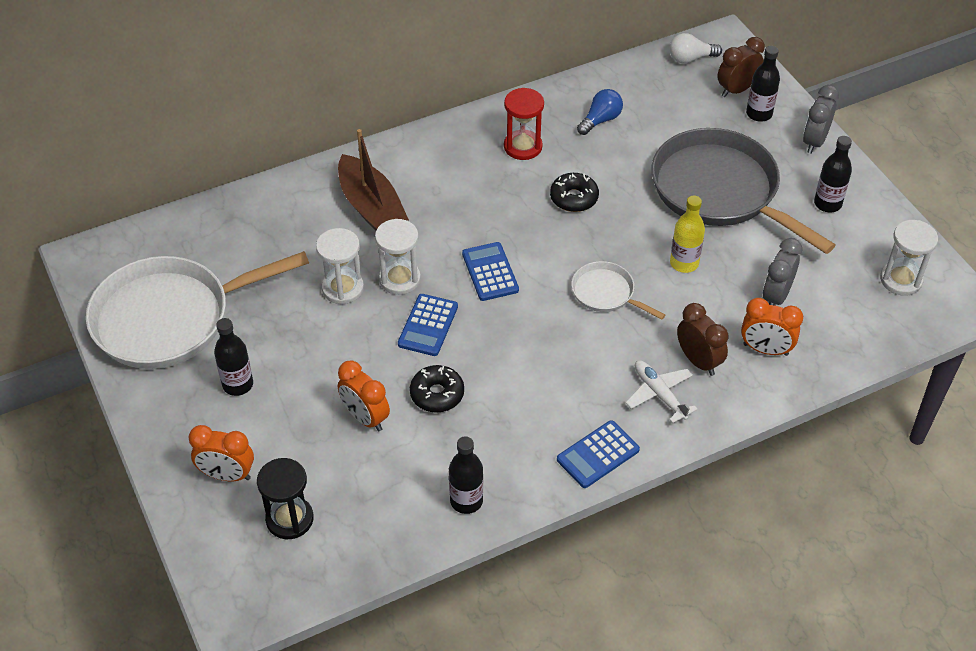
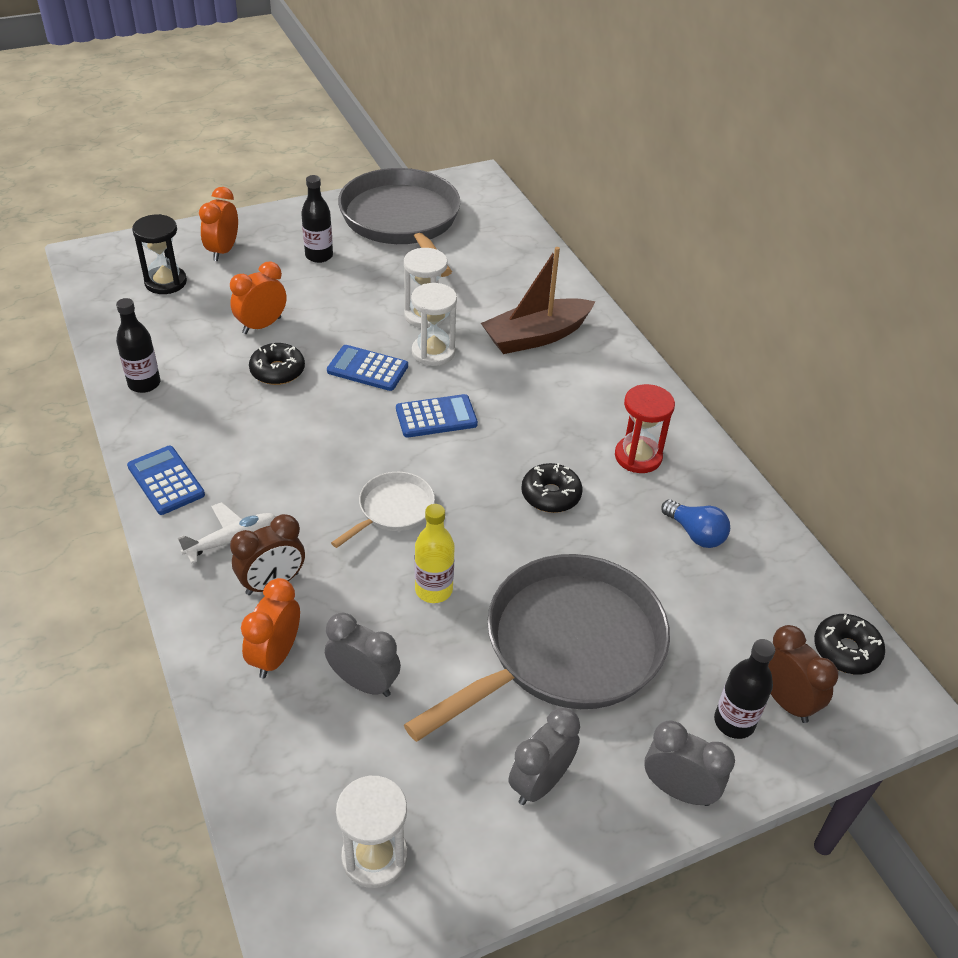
camera: 90 degrees right, 5 degrees down
(170, 318) = (402, 221): white pan -> grey pan
(690, 58) = (846, 650): white light bulb -> black donut
(827, 204) = (540, 782): black bottle -> grey clock

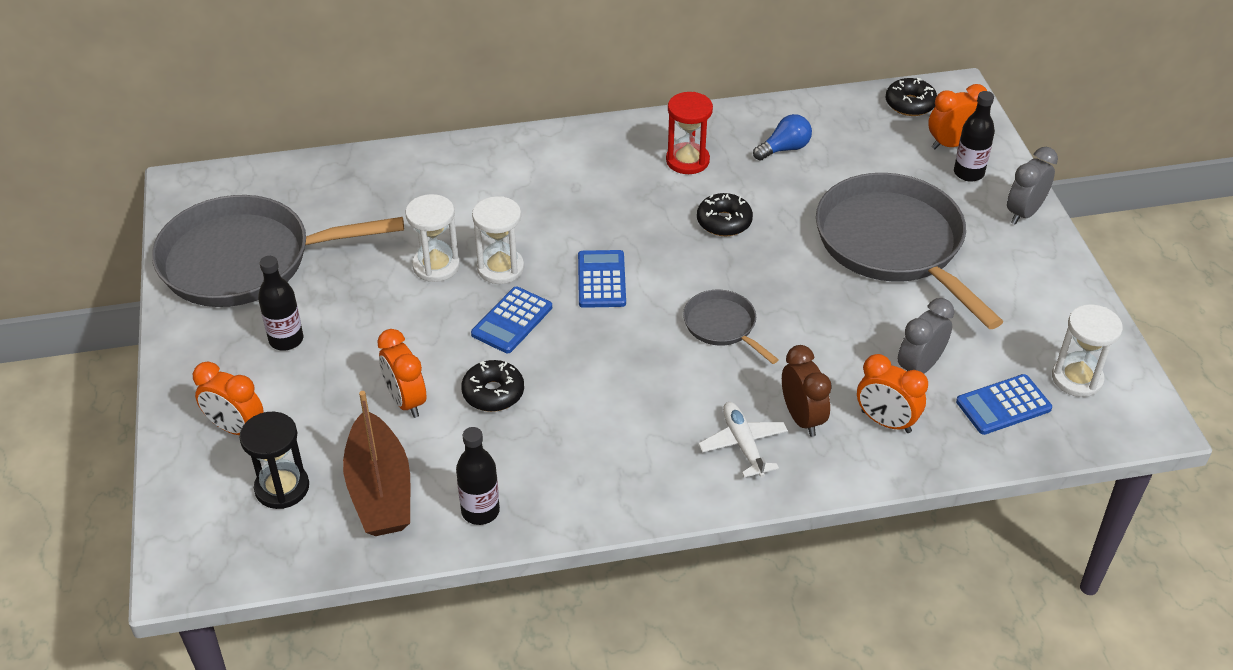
camera: 75 degrees left, 0 degrees up
(166, 481) = (647, 494): blue calculator -> blue calculator (1003, 405)
(393, 509) = (722, 326): white pan -> grey pan
(433, 590) = (824, 312): yellow bottle -> none
(536, 336) = (499, 191): brown boat -> brown boat (380, 490)
(540, 782) = (1016, 280): grey clock -> none
(785, 700) = (951, 144): brown clock -> orange clock

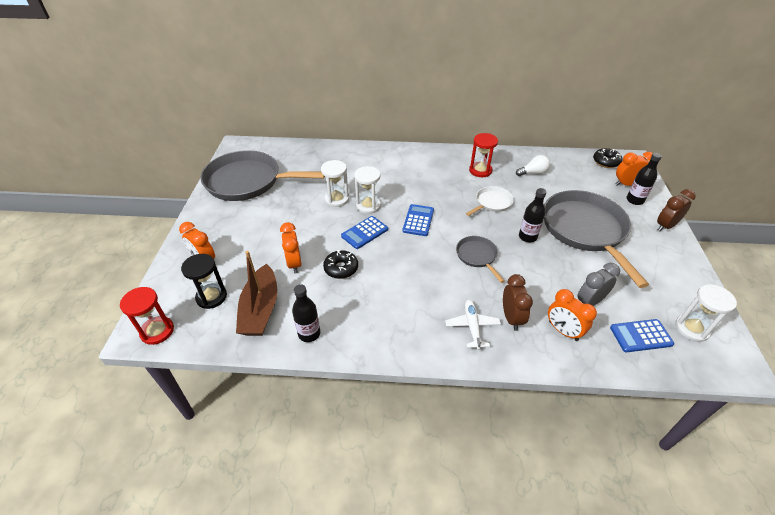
camera: 15 degrees right, 0 degrees up
(214, 563) = (157, 331): none -> red hourglass
(286, 340) = (249, 221): black bottle -> black bottle (527, 237)
(724, 222) = (492, 203): black donut -> white pan
(784, 149) = (533, 173): blue light bulb -> white light bulb
(1024, 213) = (665, 226): grey clock -> brown clock

